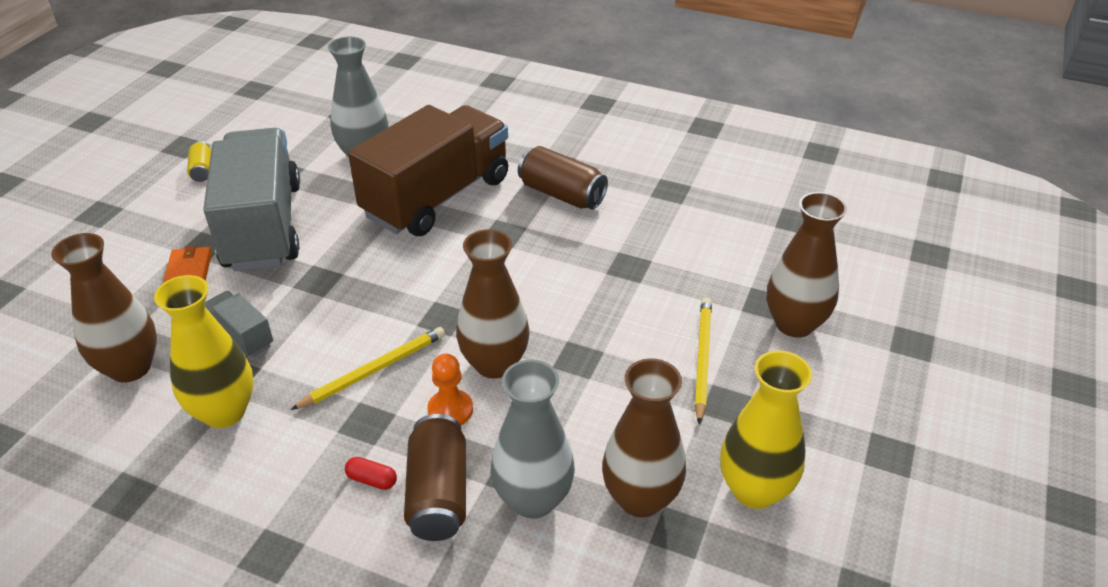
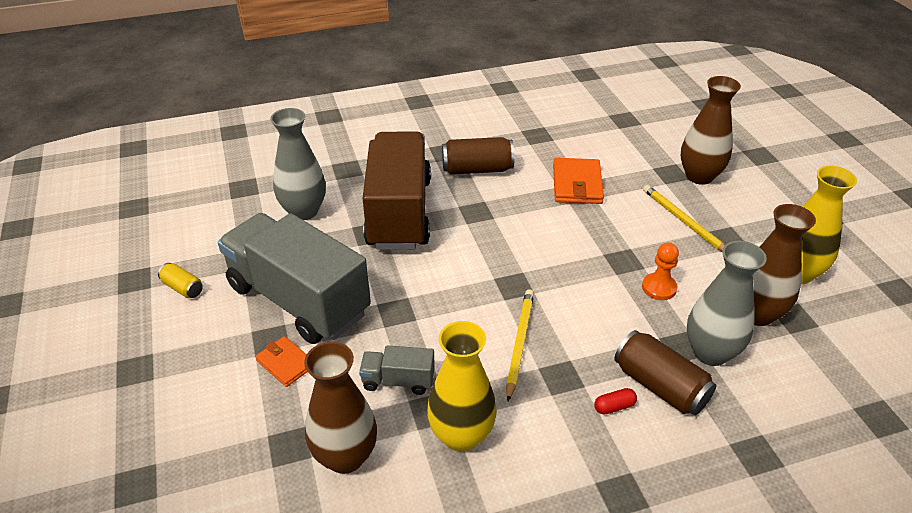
camera: 40 degrees left, 0 degrees up
(450, 410) = (598, 336): orange pawn -> orange pawn (659, 288)
(494, 364) = (584, 293): brown vase -> none
(640, 259) = (577, 184): none -> orange wallet

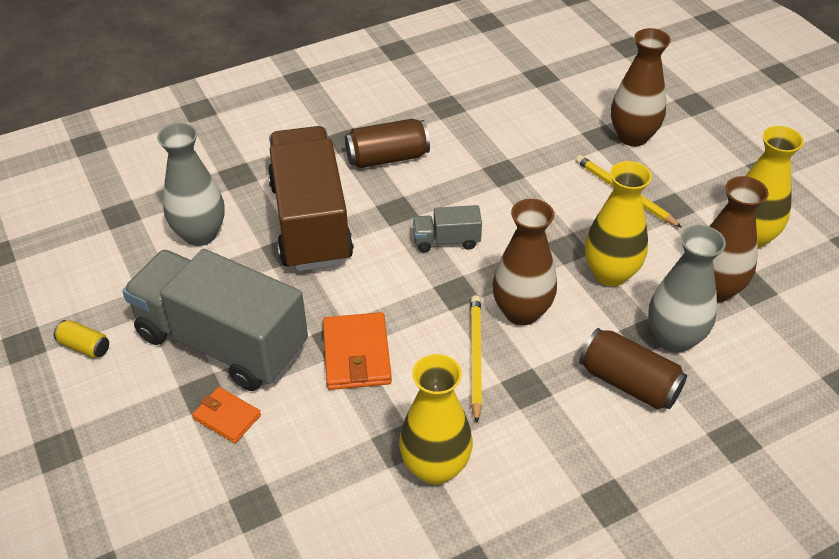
camera: 10 degrees left, 5 degrees up
(345, 457) = (318, 509): brown vase -> brown vase (521, 312)
(398, 381) = (355, 418): grey truck -> grey truck (446, 241)
(577, 184) = (502, 163): orange wallet -> orange wallet (356, 354)
(614, 406) = (586, 412): red capsule -> none
(659, 288) = (610, 274): orange pawn -> yellow vase

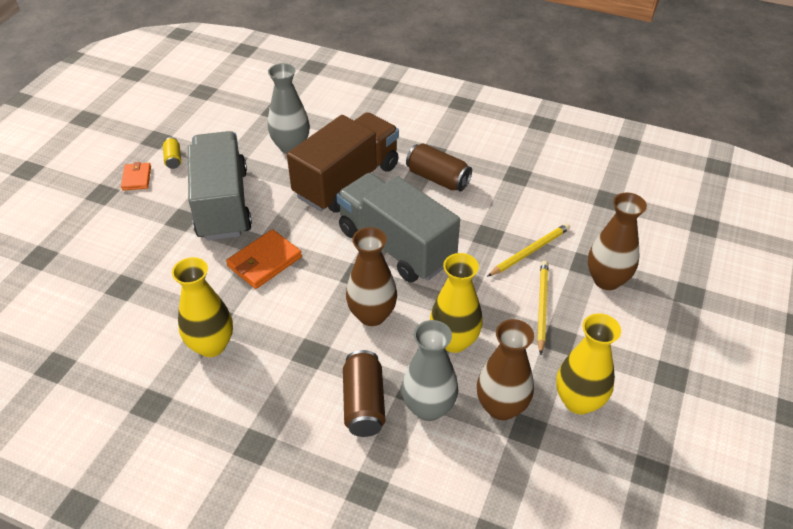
camera: 50 degrees right, 0 degrees up
(227, 417) = (173, 238): orange wallet -> orange wallet (137, 178)
(446, 241) = (396, 246): grey truck -> grey truck, size x2.38
(475, 357) = (312, 315): yellow pencil -> yellow pencil (530, 251)

